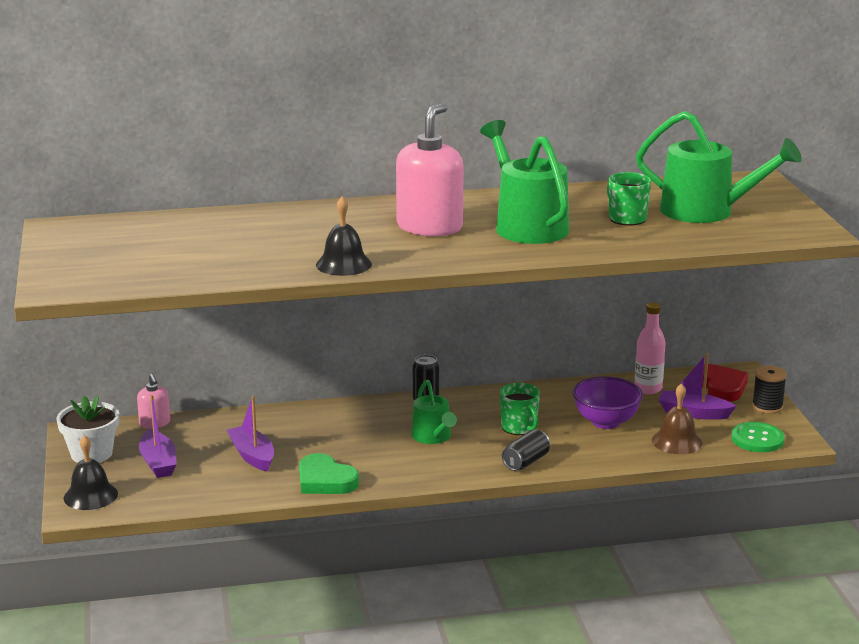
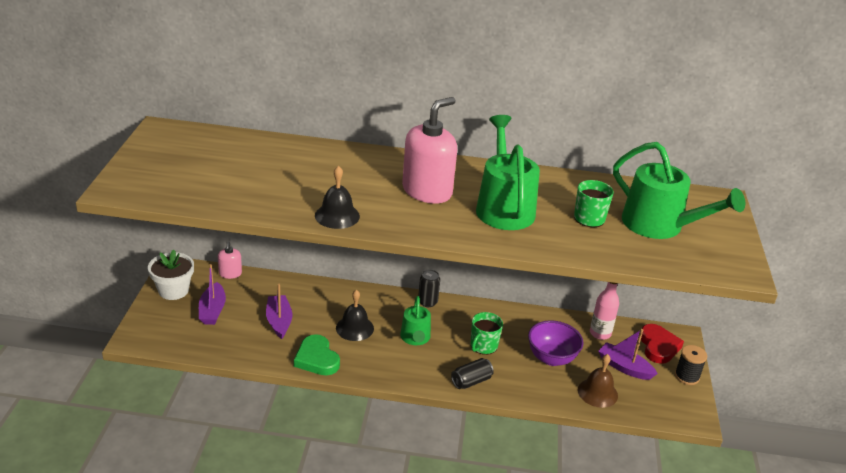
camera: 15 degrees right, 10 degrees up
(90, 495) = (151, 328): black bell -> black bell (354, 328)
(519, 427) = (483, 346): green mug -> green mug turned 45 degrees clockwise
(757, 439) = (663, 408): green button -> none

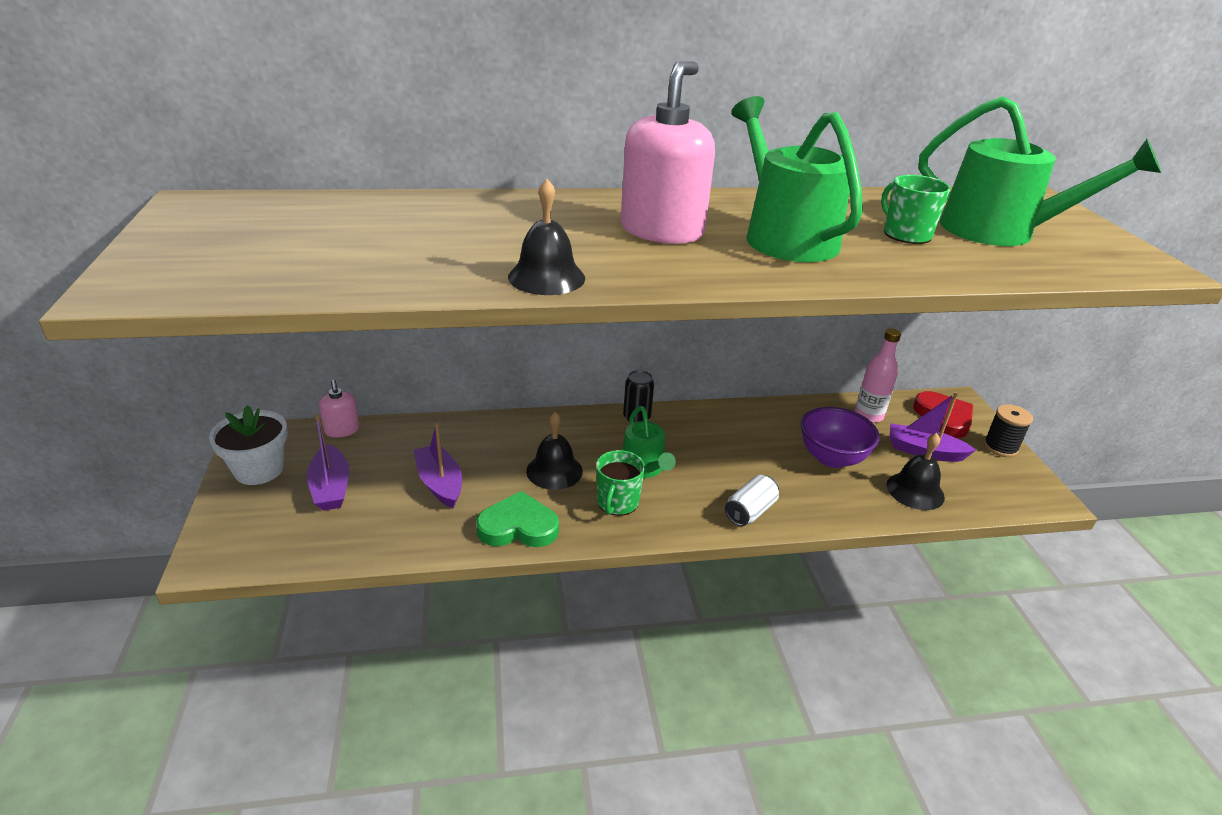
camera: 15 degrees left, 0 degrees up
(317, 359) = (518, 526): green heart -> green heart turned 135 degrees clockwise
(471, 381) = (750, 511): black can -> white can
(483, 346) = (738, 460): green mug -> green mug (617, 502)
(597, 392) = (915, 491): brown bell -> black bell

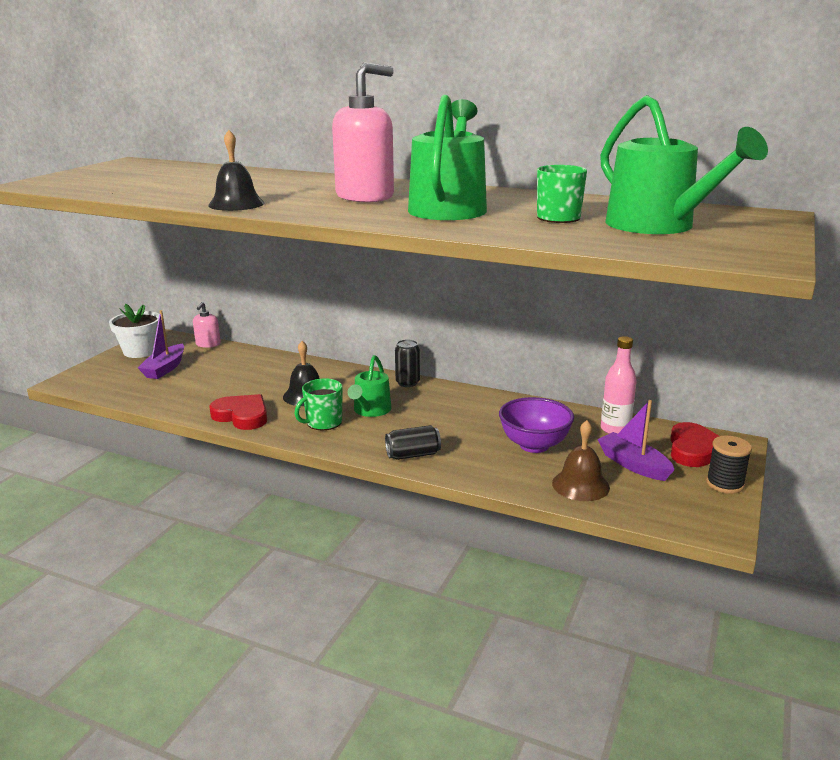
camera: 35 degrees right, 10 degrees down
(440, 483) = (226, 383): purple boat -> none
(518, 526) = (242, 416): green heart -> red heart
(750, 511) = (413, 455): white can -> black can
(915, 491) = (580, 485): black bell -> brown bell

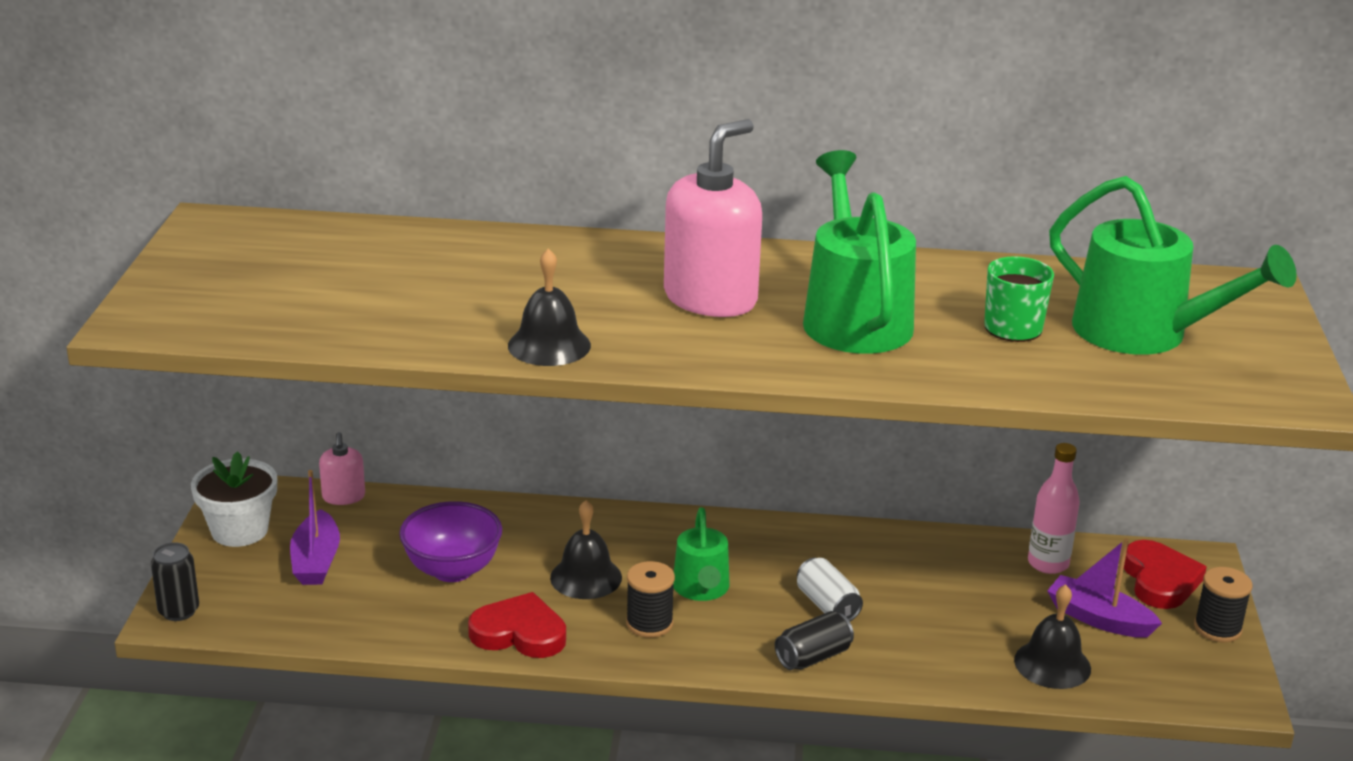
camera: 20 degrees left, 5 degrees up
(323, 422) = (649, 623): green mug -> black spool
(407, 383) = (719, 526): black can -> black can (179, 611)
(444, 430) = (827, 605): none -> white can
(534, 445) = (960, 610): purple bowl -> purple bowl (452, 570)
(580, 485) = (1052, 664): brown bell -> black bell

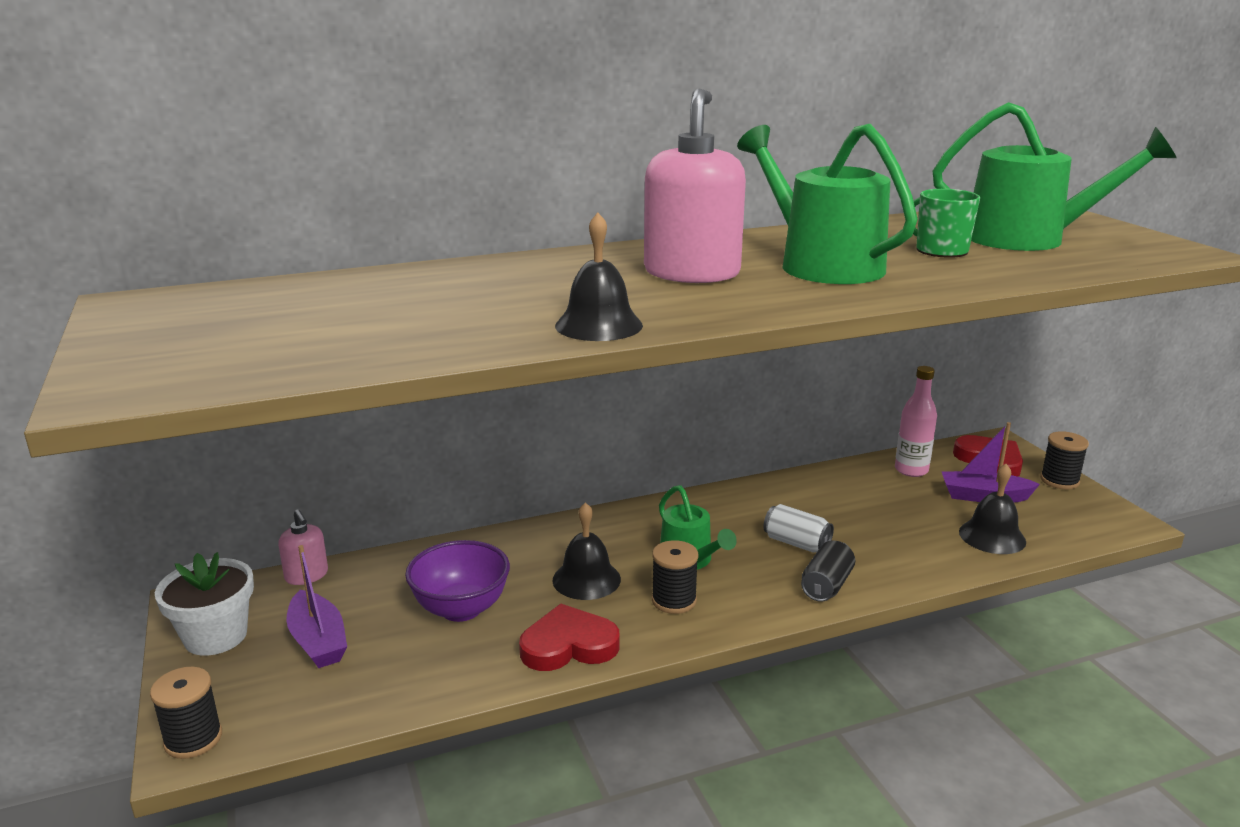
camera: 25 degrees left, 5 degrees down
(179, 611) = (193, 739): black can -> black spool

